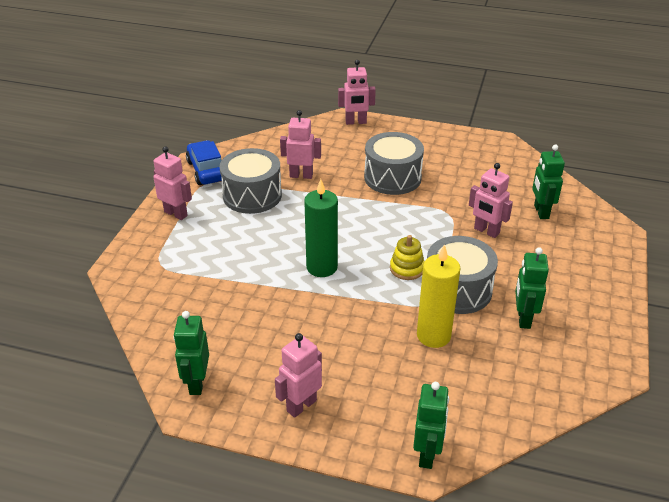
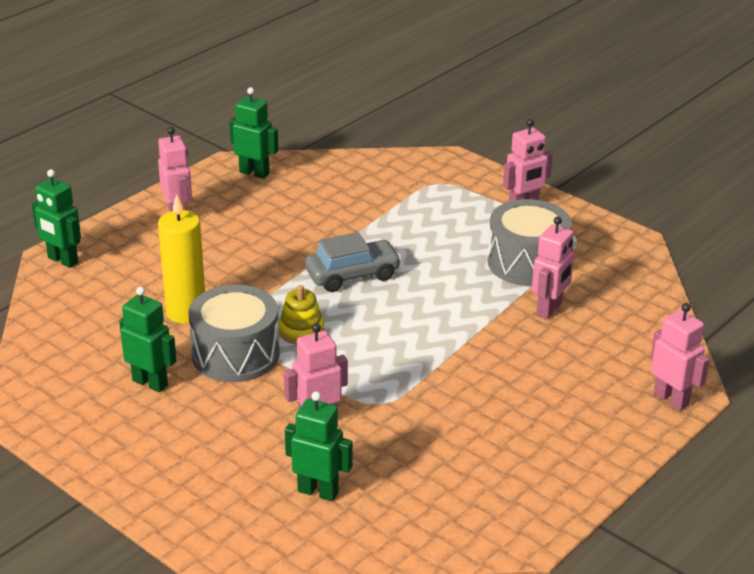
camera: 115 degrees right, 5 degrees down
(207, 170) = (605, 243): blue car -> none
(322, 267) = (352, 275): green candle -> grey car
(356, 122) = (671, 399): pink robot -> pink robot turned 120 degrees clockwise
(392, 177) = (495, 384): grey drum -> none

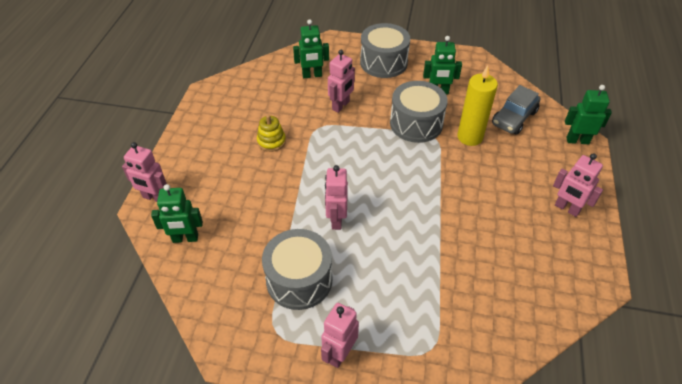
camera: 150 degrees right, 15 degrees up
(175, 464) = (383, 62): none -> grey drum
(254, 173) = (574, 282): green robot -> green robot (185, 238)
(301, 331) = (397, 152): yellow stacking toy -> yellow stacking toy (271, 141)
(352, 275) = (407, 209): grey car -> grey car (514, 118)
(549, 309) = (260, 238): pink robot -> pink robot (336, 220)

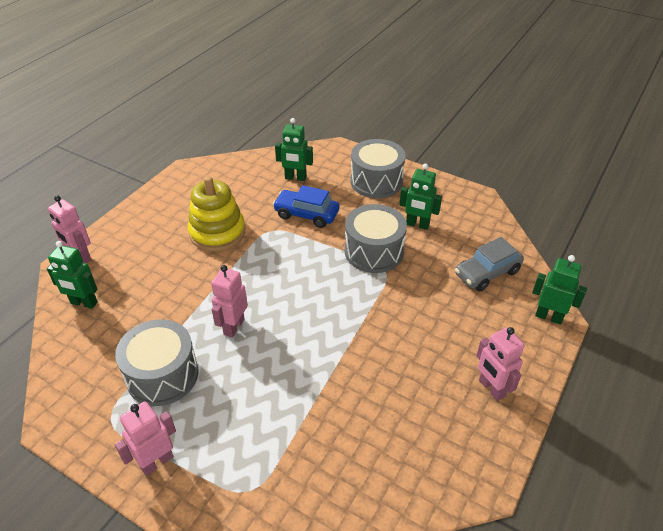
camera: 20 degrees right, 5 degrees down
(271, 141) = (217, 232): yellow stacking toy -> yellow stacking toy, size x1.85
(341, 106) = (306, 214): pink robot -> blue car
(470, 137) = (424, 280): yellow candle -> none

